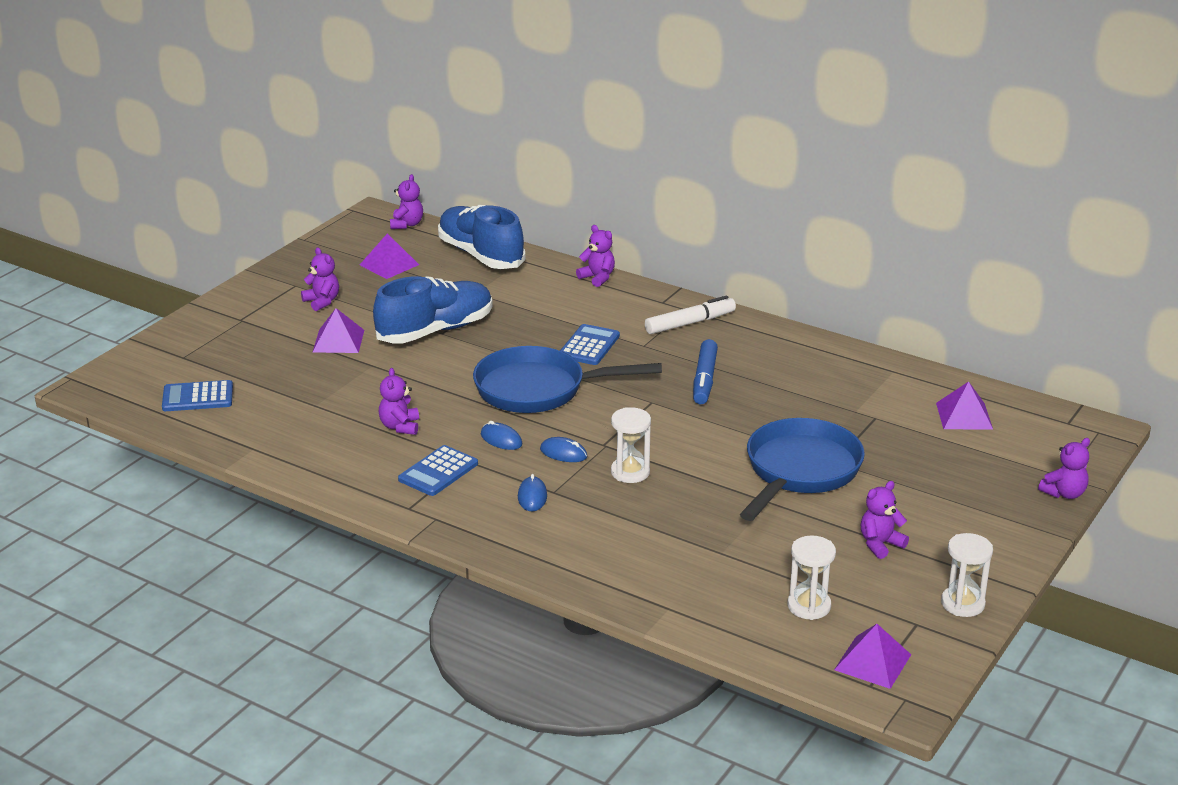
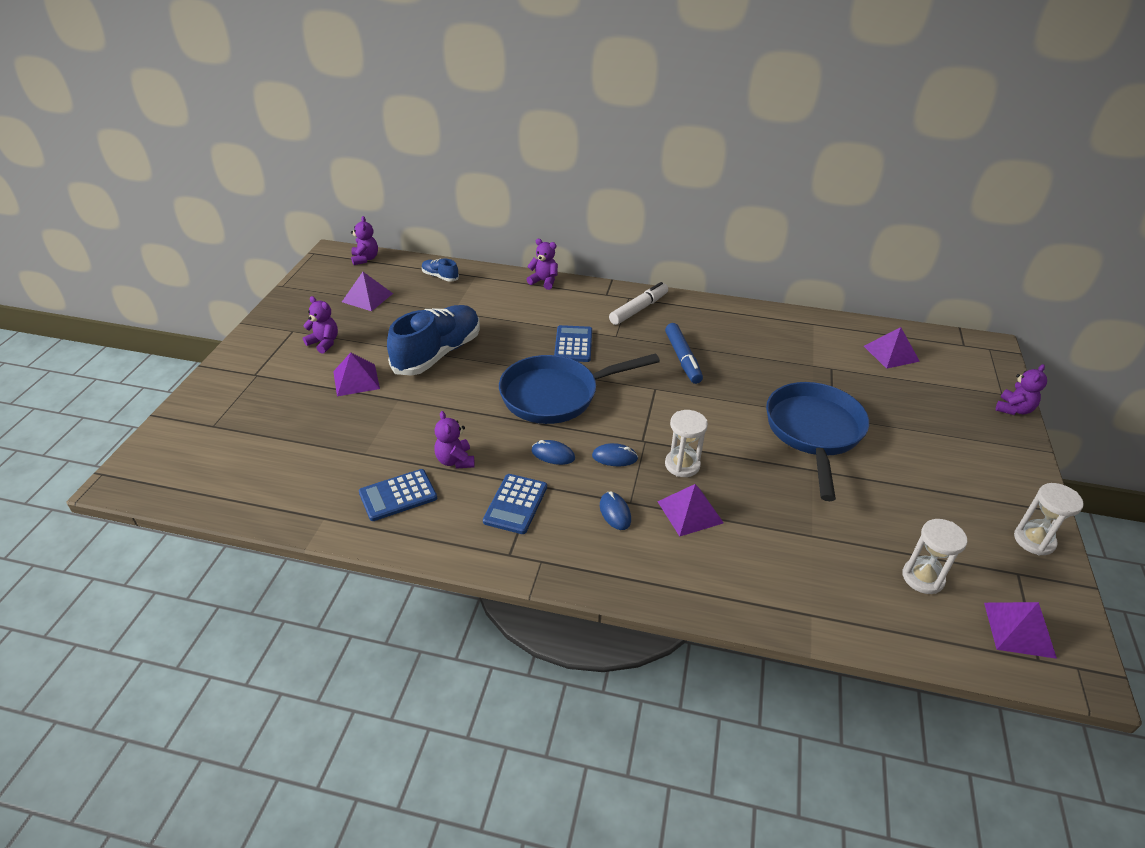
camera: 20 degrees left, 10 degrees up
(198, 397) = (244, 469): blue calculator -> blue calculator (398, 495)
(481, 255) = (440, 277): blue shoe -> blue shoe, size x0.44
(609, 511) = (690, 512): none -> purple pyramid
(880, 544) = (926, 493): purple teddy bear -> none

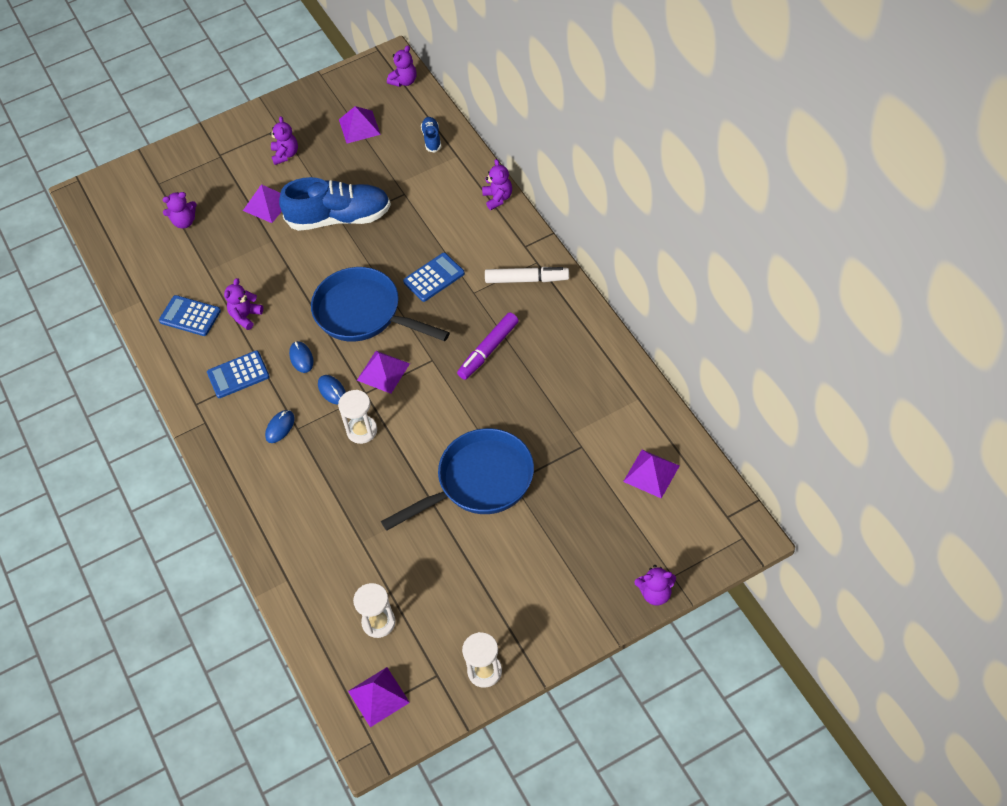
camera: 55 degrees right, 15 degrees up
(285, 435) = (184, 222): none -> purple teddy bear
(682, 358) = (488, 350): blue marker -> purple marker
(690, 512) = (319, 464): purple pyramid -> purple pyramid (383, 372)

